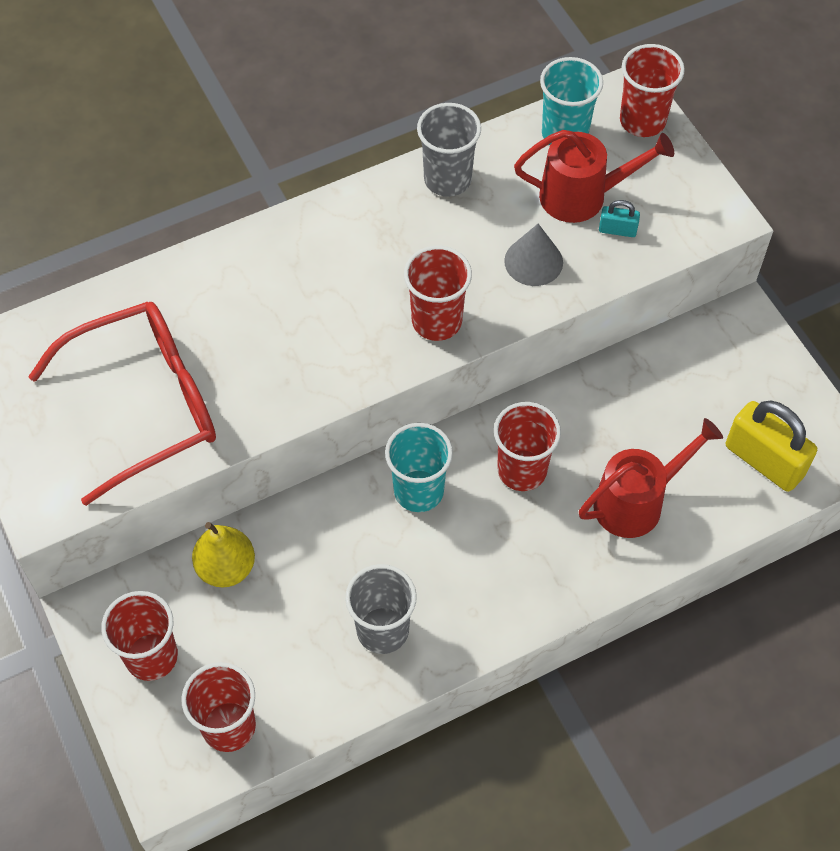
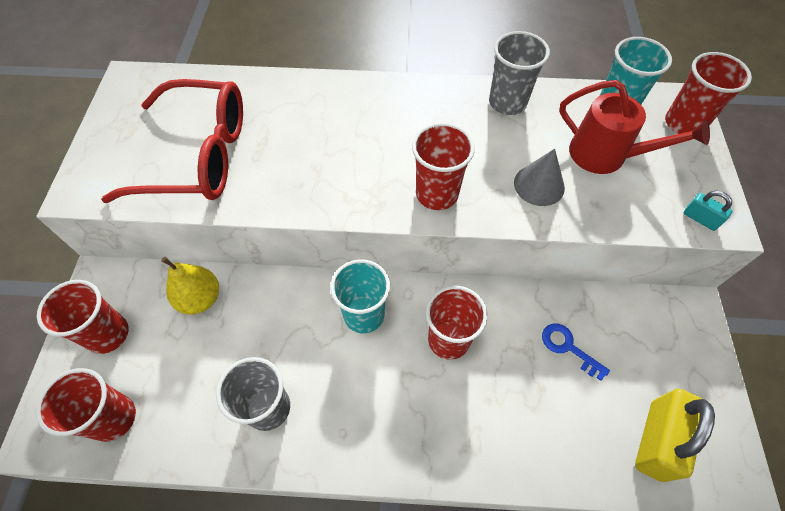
camera: 30 degrees right, 0 degrees up
(617, 230) = (621, 192): turquoise padlock -> turquoise padlock (700, 219)
(637, 501) = (526, 415): red watering can -> none
(643, 416) = (568, 347): none -> blue key
(764, 460) = (656, 440): yellow padlock -> yellow padlock turned 45 degrees clockwise

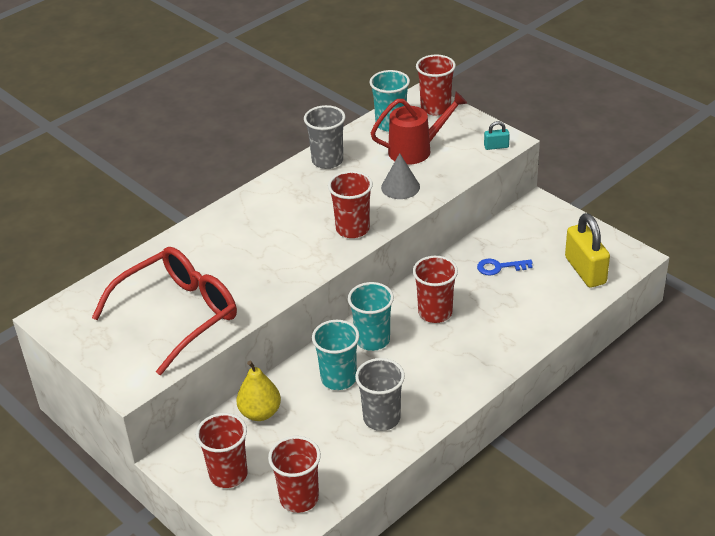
camera: 45 degrees left, 20 degrees down
(291, 327) = (338, 378): none -> turquoise cup

